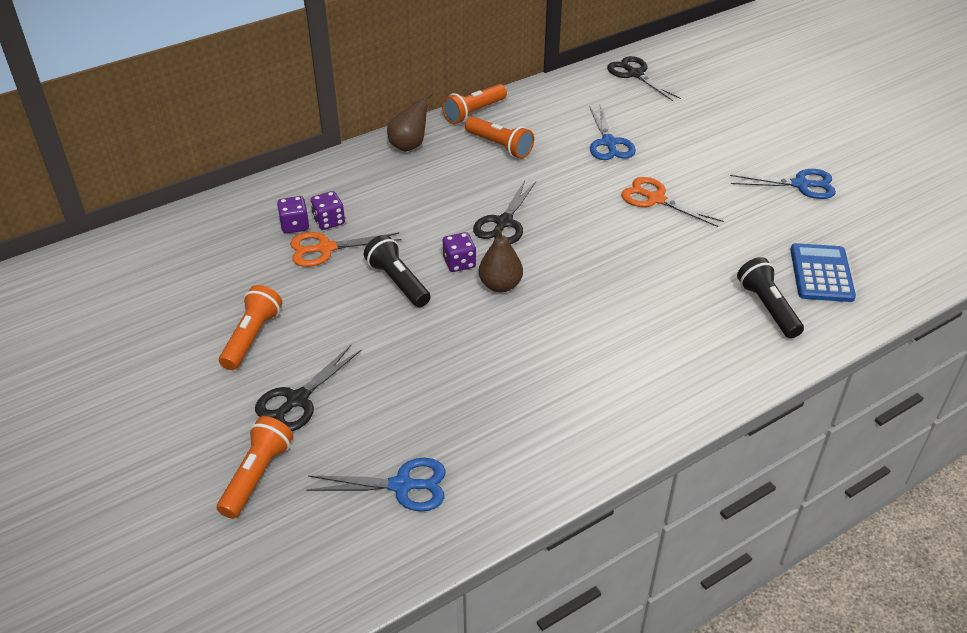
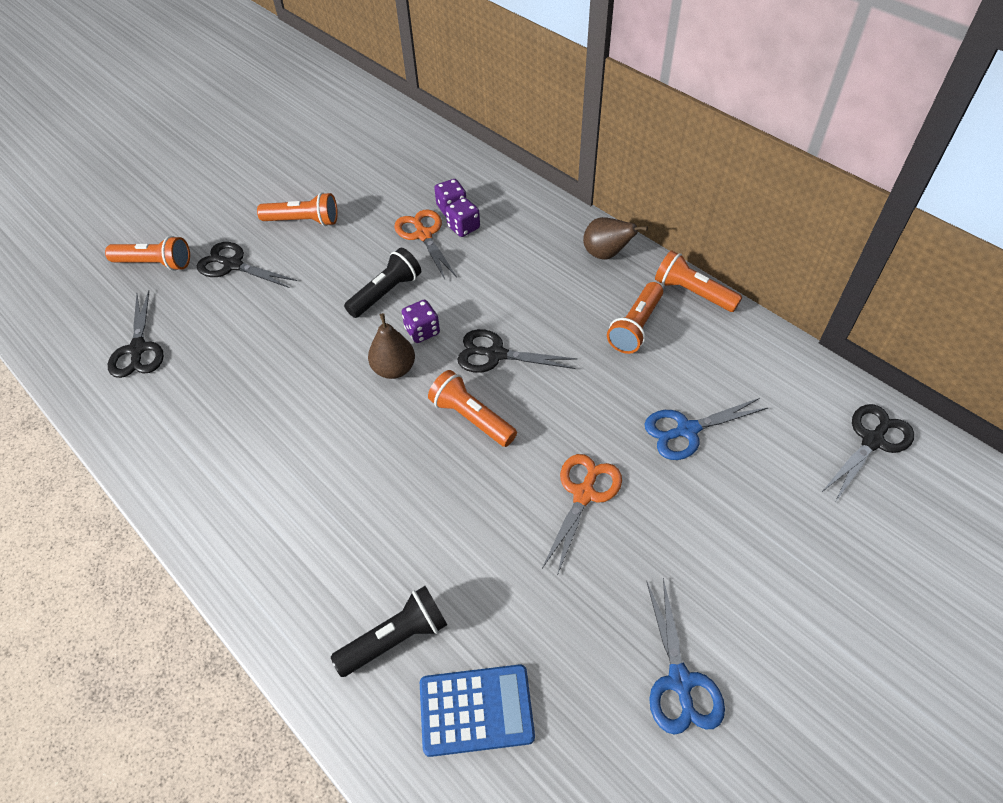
camera: 80 degrees right, 10 degrees up
(402, 486) = (138, 349): blue scissors -> black scissors
(569, 245) = (471, 418): none -> orange flashlight

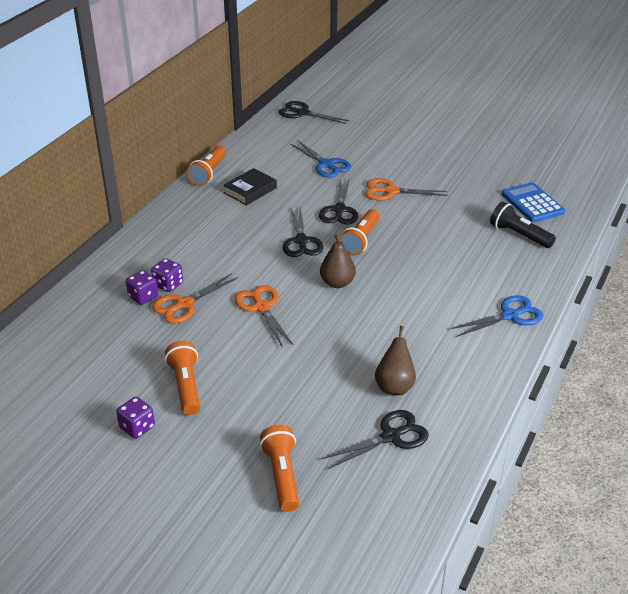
camera: 110 degrees left, 15 degrees down
(233, 265) = (263, 414): black scissors -> black scissors (339, 210)
(386, 293) = (261, 307): black flashlight -> orange scissors
(422, 331) = (294, 279): purple dice -> purple dice (137, 427)
(606, 254) = (180, 211): brown pear -> brown pear (394, 386)
(636, 327) = (250, 190): orange flashlight -> black book
(680, 681) = (473, 153): blue scissors -> blue scissors (510, 315)

